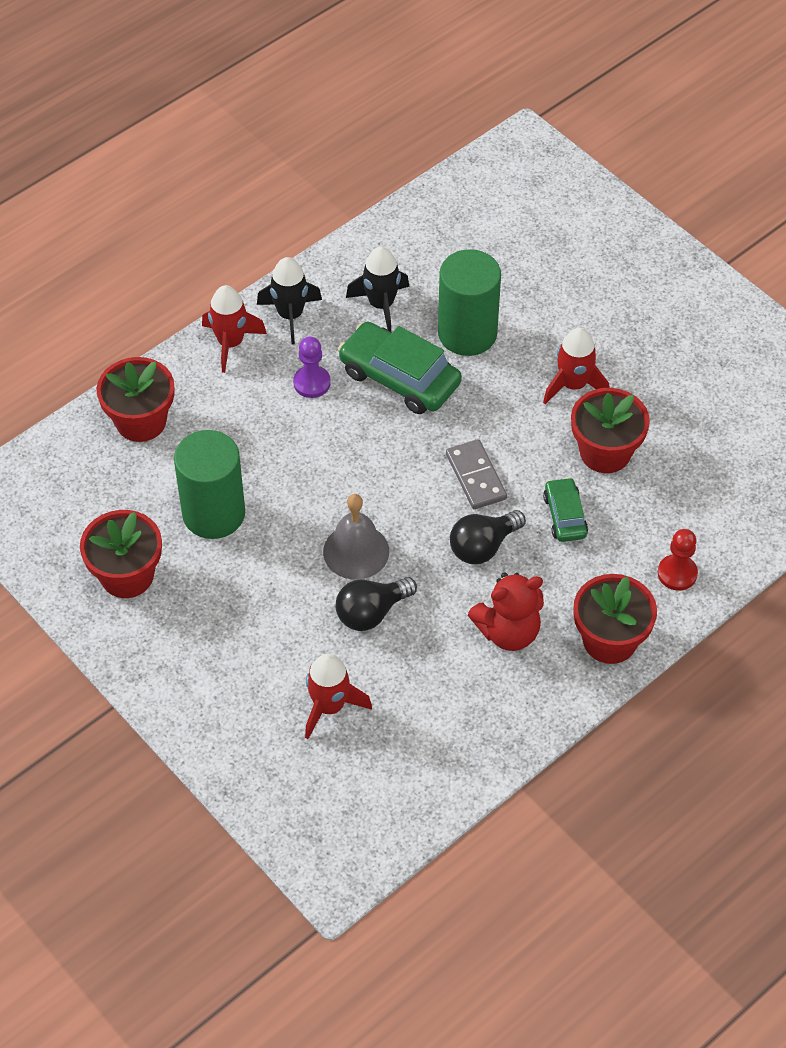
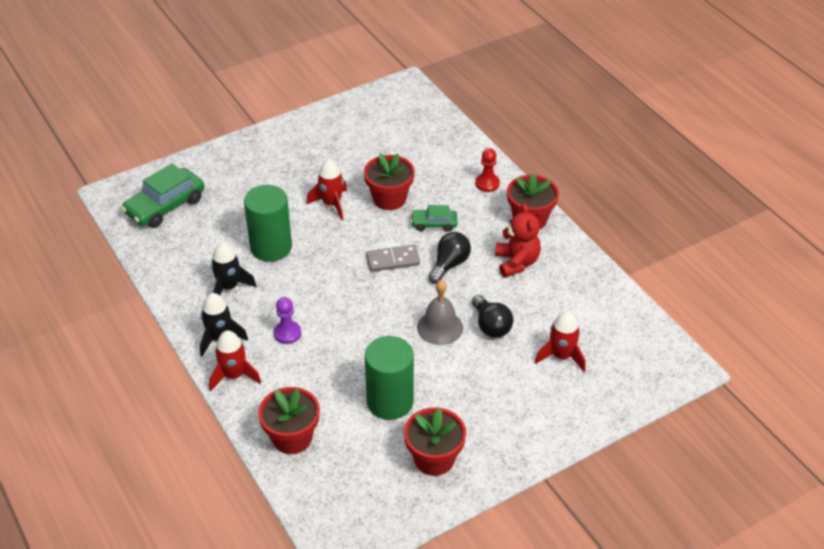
camera: 80 degrees left, 10 degrees down
(399, 378) = (298, 286): green car -> green car (165, 206)
(483, 546) = (449, 265): black light bulb -> black light bulb turned 120 degrees counterclockwise

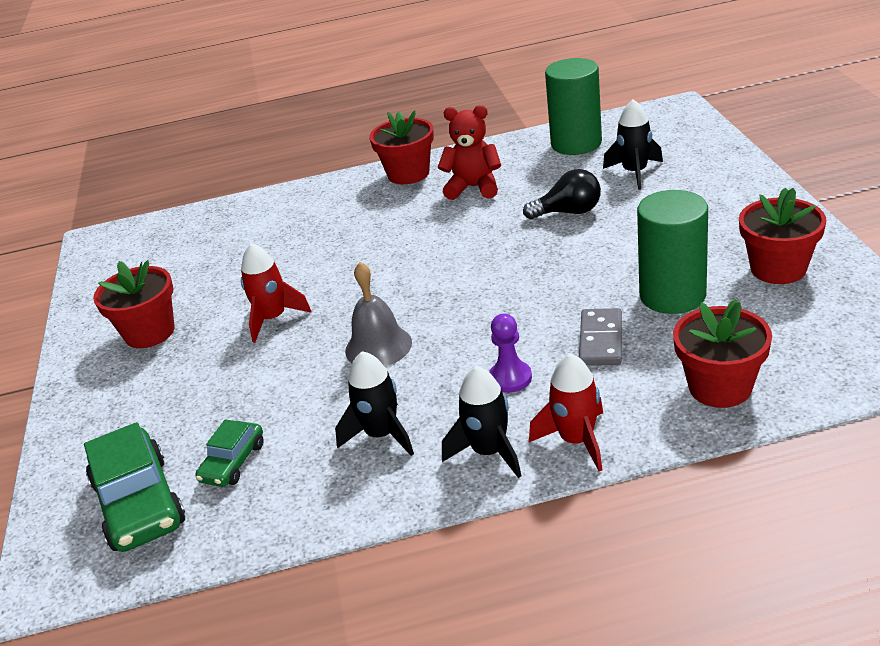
camera: 65 degrees left, 10 degrees down
(271, 247) = (321, 383): green cylinder -> green cylinder (576, 143)
(389, 199) = (300, 269): red flower pot -> red flower pot (149, 332)
(393, 260) = (417, 274): grey domino -> grey domino (601, 340)
(434, 224) = (371, 238): green car -> green car (233, 462)
(440, 327) = (556, 248): grey bell -> grey bell (378, 346)
(449, 265) = (450, 232): black light bulb -> none
(487, 183) = (328, 196): red pawn -> none
(561, 356) = (635, 172): red rocket -> black rocket

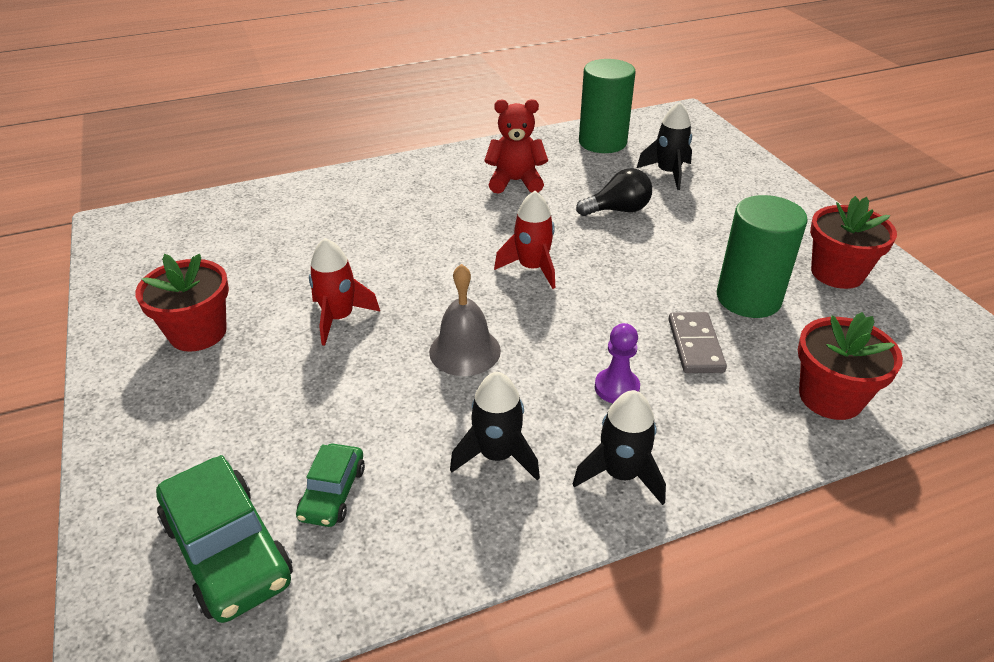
camera: 15 degrees left, 5 degrees up
(408, 174) = (444, 165): red flower pot -> none
(576, 440) = (709, 459): red rocket -> red rocket (532, 268)

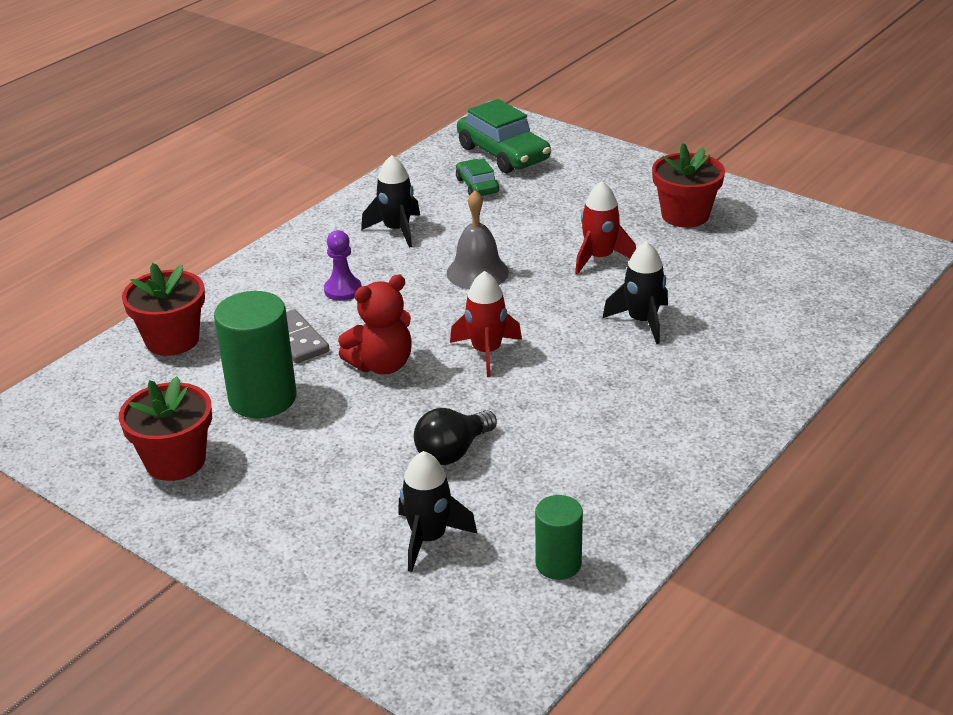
camera: 150 degrees right, 5 degrees down
(228, 550) = (503, 154): green car -> green car turned 150 degrees counterclockwise
(515, 182) = (604, 445): red teddy bear -> red teddy bear (382, 365)
(602, 142) = (558, 564): green cylinder -> green cylinder, size x0.58
(621, 474) = (310, 248): black rocket -> black rocket (642, 321)

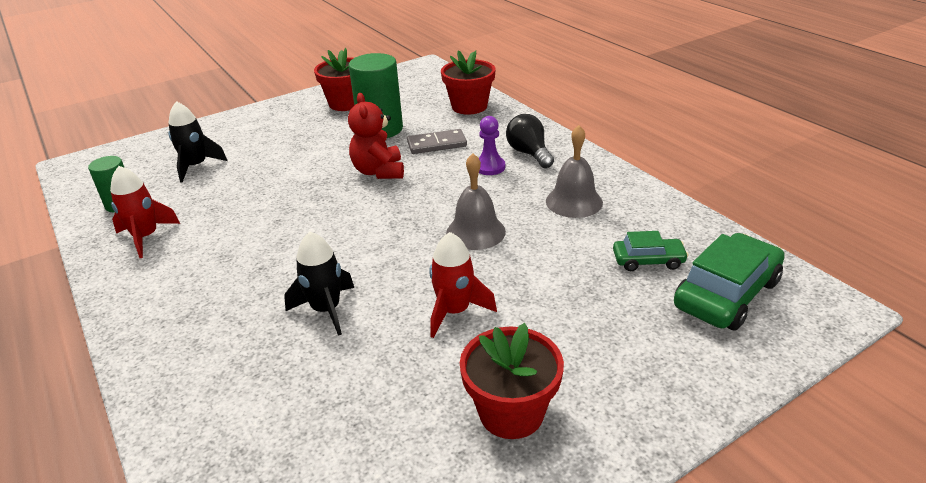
camera: 110 degrees right, 0 degrees up
(397, 230) = (574, 202): black rocket -> grey bell
(453, 452) = (260, 185): black light bulb -> black light bulb (529, 153)
(486, 352) = (355, 216): red rocket -> red rocket (146, 237)
(503, 154) = (726, 294): green car -> green car turned 150 degrees clockwise

